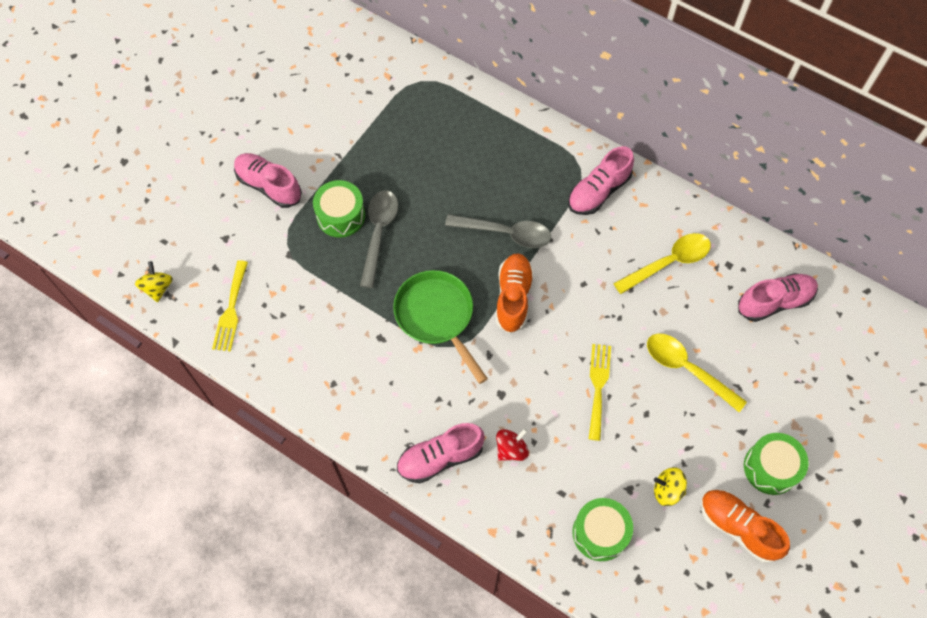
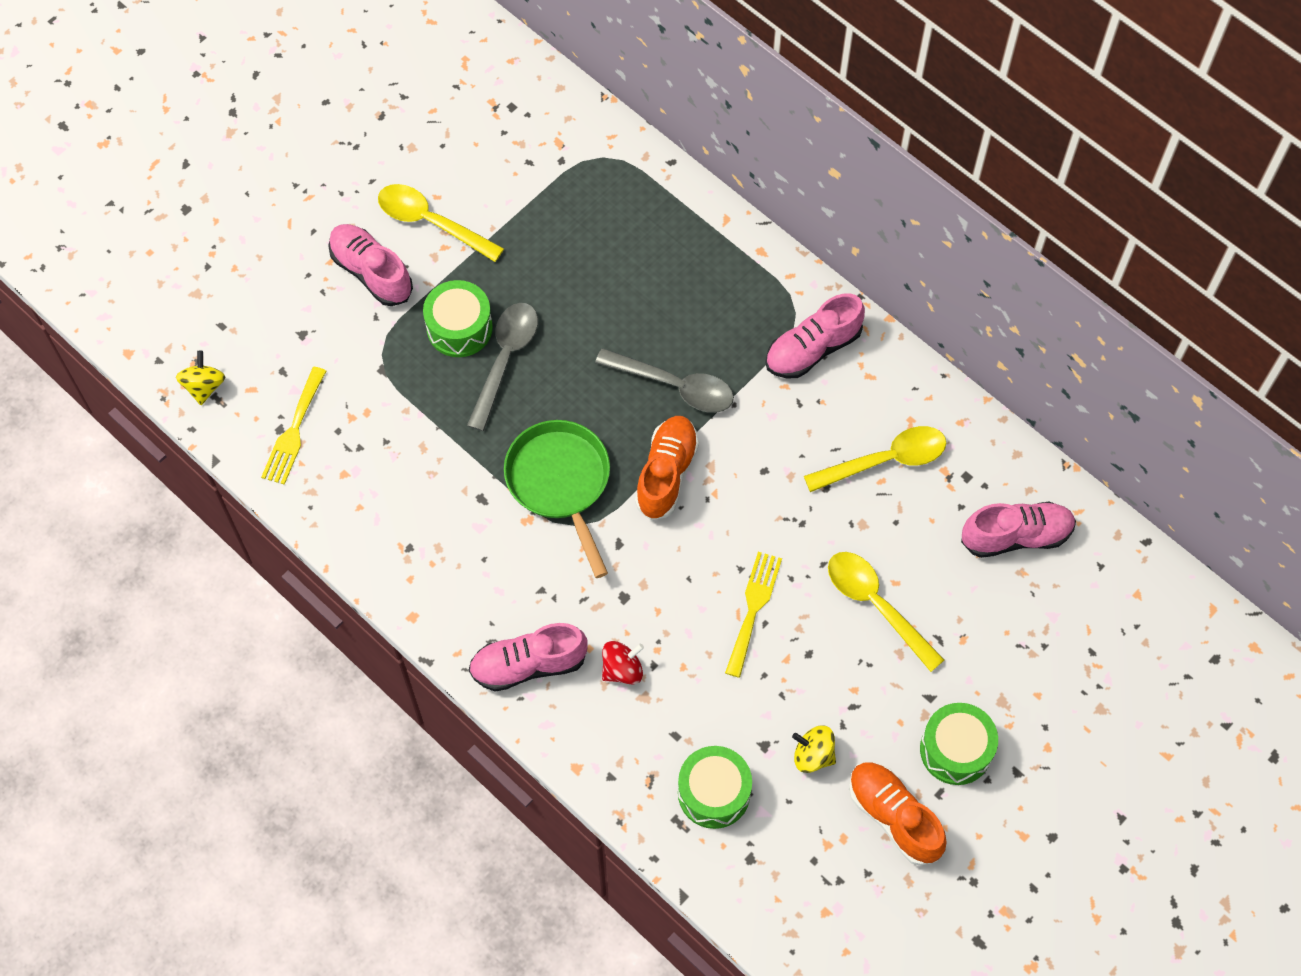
camera: 10 degrees right, 0 degrees up
(306, 144) = (431, 222): none -> yellow spoon

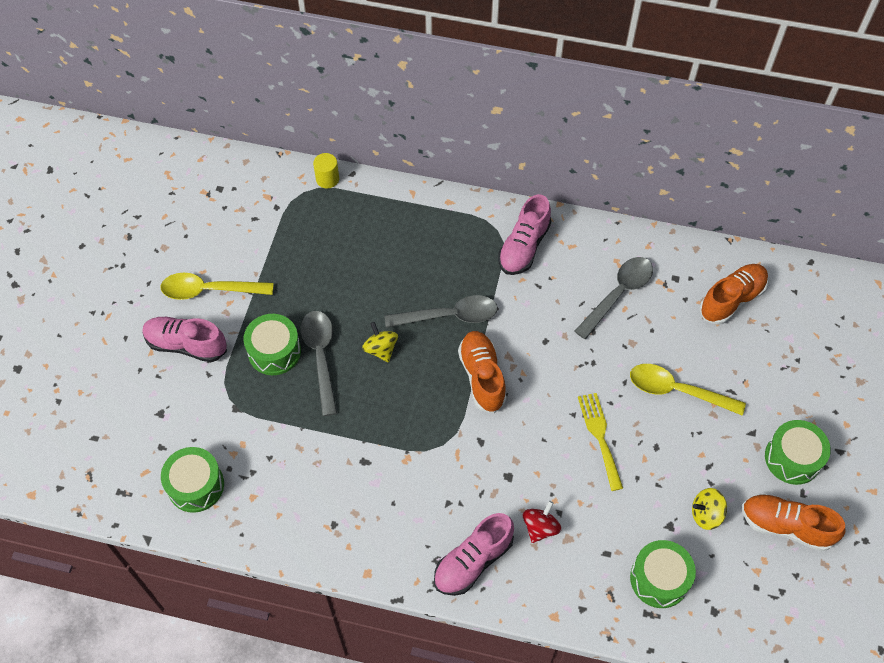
camera: 30 degrees left, 5 degrees down
(204, 386) = (106, 488): yellow spinning top -> yellow spinning top (381, 349)
(294, 431) = (196, 485): yellow fork -> green drum
(560, 482) = (413, 421): green pan -> none
(639, 155) = (327, 179): none -> yellow cylinder
(885, 460) = (618, 294): yellow spoon -> grey spoon
(1016, 536) = (731, 299): pink shoe -> orange shoe

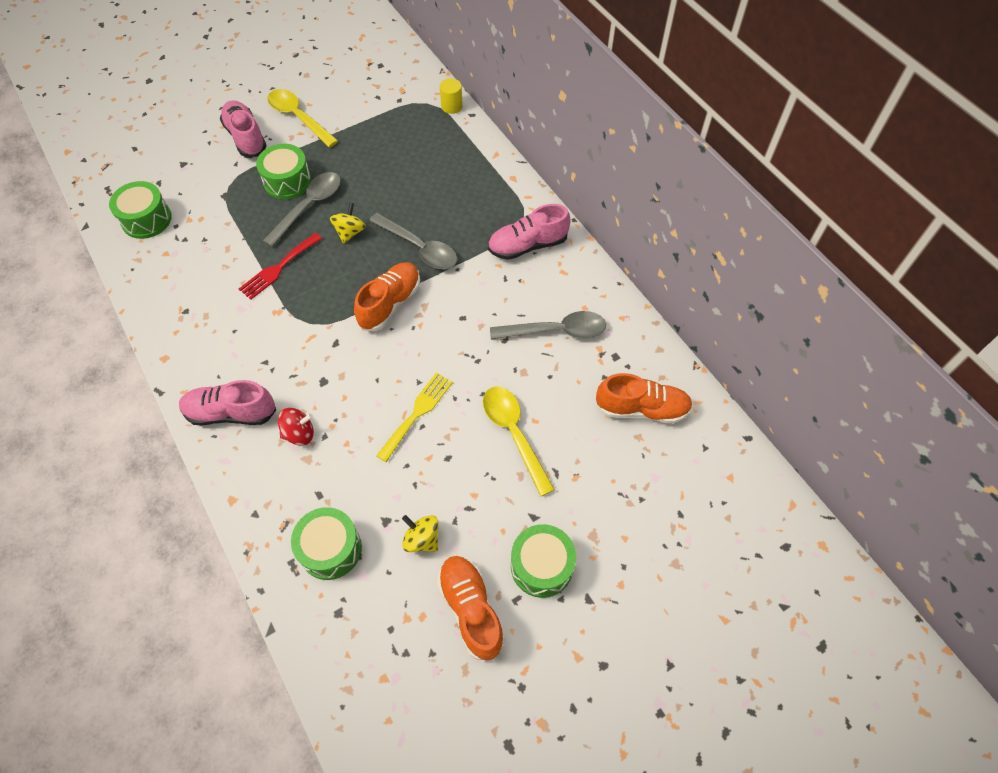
camera: 45 degrees right, 0 degrees up
(362, 426) = (278, 268): none -> red fork

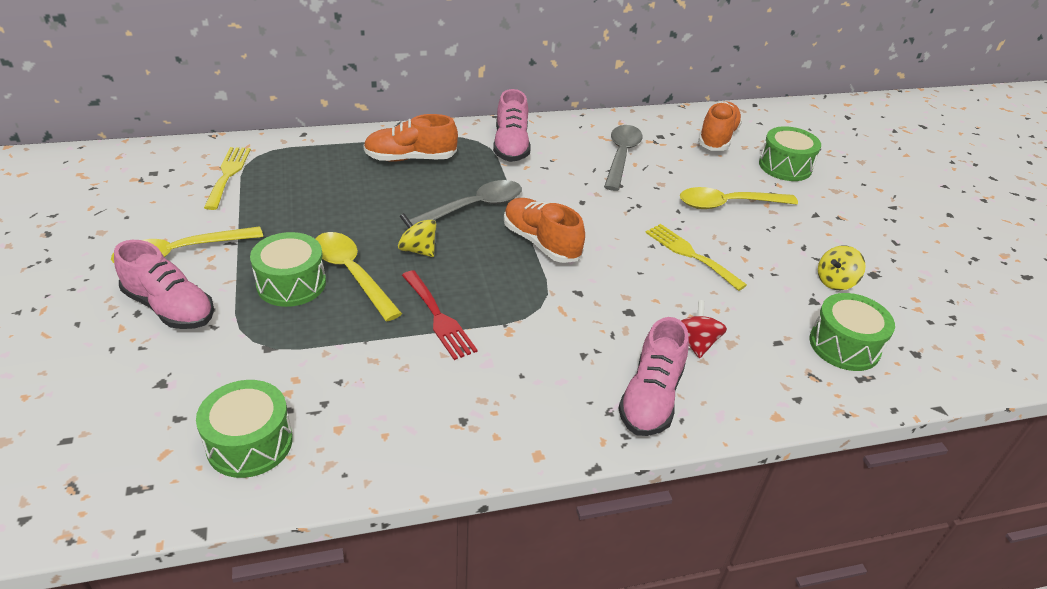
camera: 75 degrees left, 20 degrees down
(246, 137) = (170, 308): pink shoe -> pink shoe turned 135 degrees counterclockwise
(309, 207) = (352, 274): grey spoon -> yellow spoon
(396, 100) = (228, 174): none -> yellow fork
(451, 106) = (278, 142): yellow cylinder -> none
(471, 609) = (907, 269): orange shoe -> orange shoe (410, 158)
(541, 566) = (863, 222): green drum -> green drum (785, 166)

